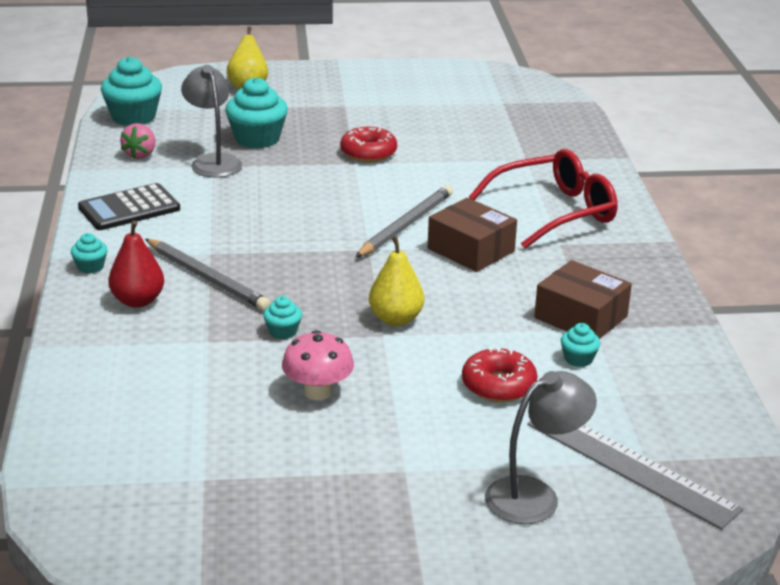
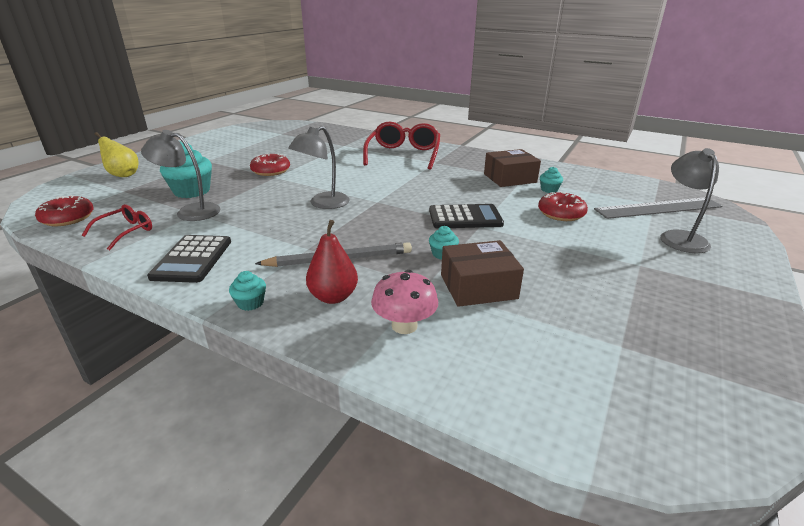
camera: 55 degrees left, 0 degrees up
(133, 117) = (68, 218): turquoise cupcake -> red donut
(140, 155) = (126, 232): pink strawberry -> red glasses
(318, 391) = (529, 265): pink mushroom -> pink mushroom (404, 325)
(319, 220) = (323, 204): none -> grey lamp
(396, 319) = (465, 217): yellow pear -> black calculator
(405, 225) = (365, 186): grey pencil -> none
(471, 250) = (414, 180): brown box -> brown box (478, 286)

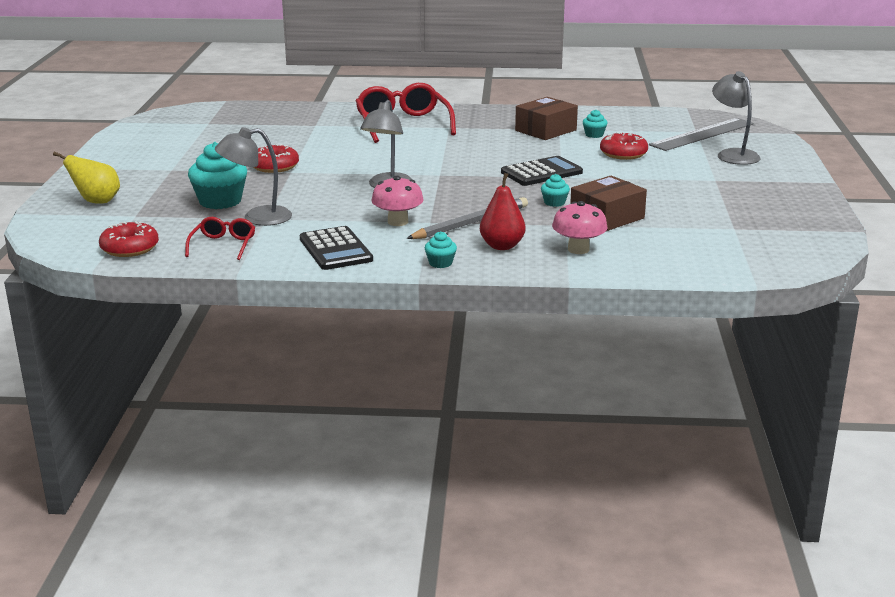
camera: 25 degrees left, 5 degrees down
(282, 241) = (398, 222): none -> pink mushroom

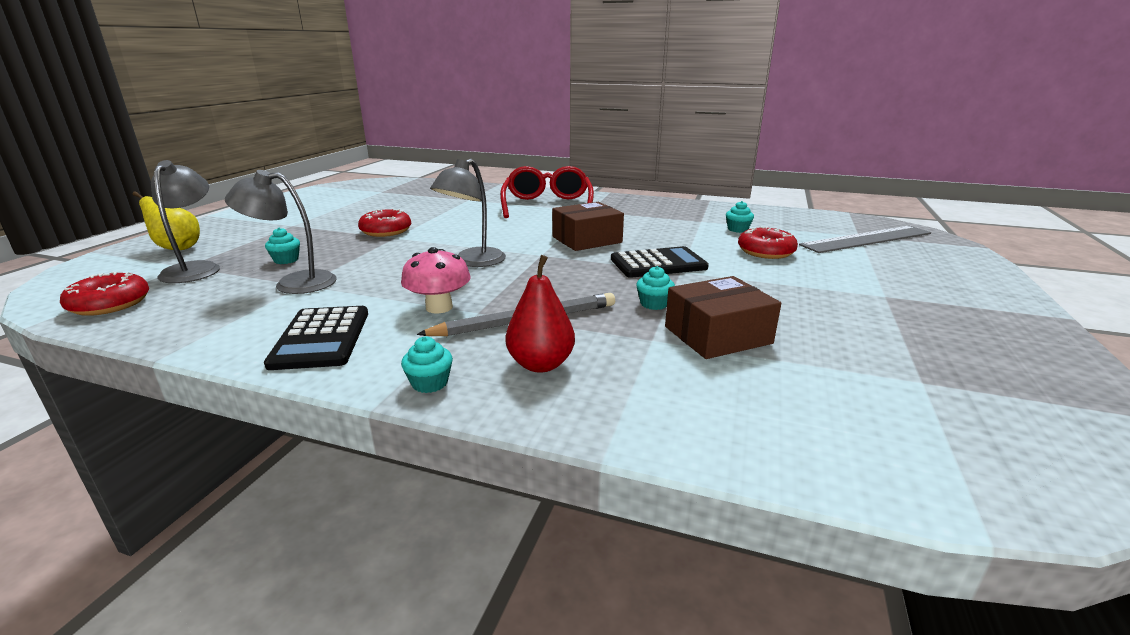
camera: 15 degrees right, 0 degrees up
(220, 201) = (286, 260): turquoise cupcake -> turquoise cupcake, size x0.49
(223, 245) = (207, 313): red glasses -> none
(545, 130) = (686, 221): brown box -> brown box (587, 239)
(578, 249) = (651, 388): pink mushroom -> none
(733, 154) = (908, 265): grey lamp -> grey lamp (195, 269)

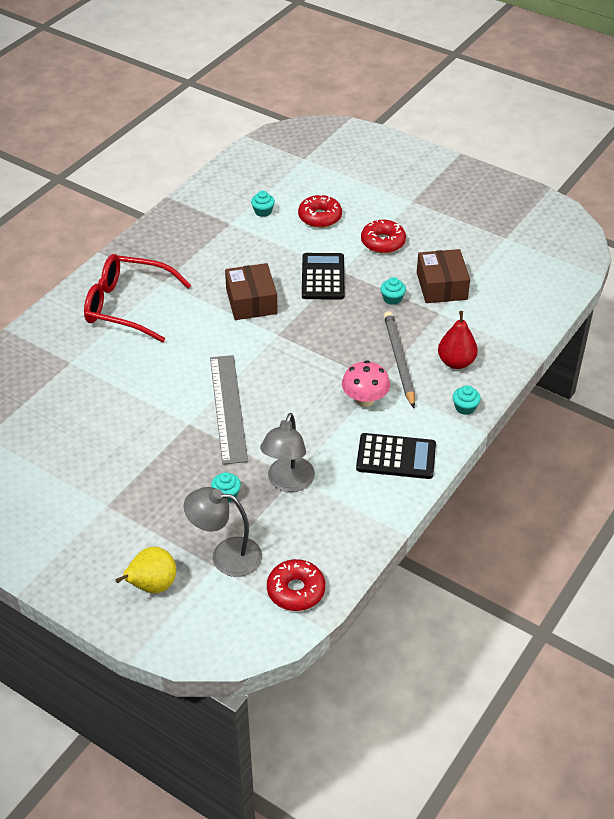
camera: 75 degrees left, 20 degrees up
(386, 231) = (165, 429): red donut -> red donut (383, 242)
(473, 262) = (279, 375): grey lamp -> none
(866, 239) = (314, 159): grey ruler -> grey ruler (228, 408)

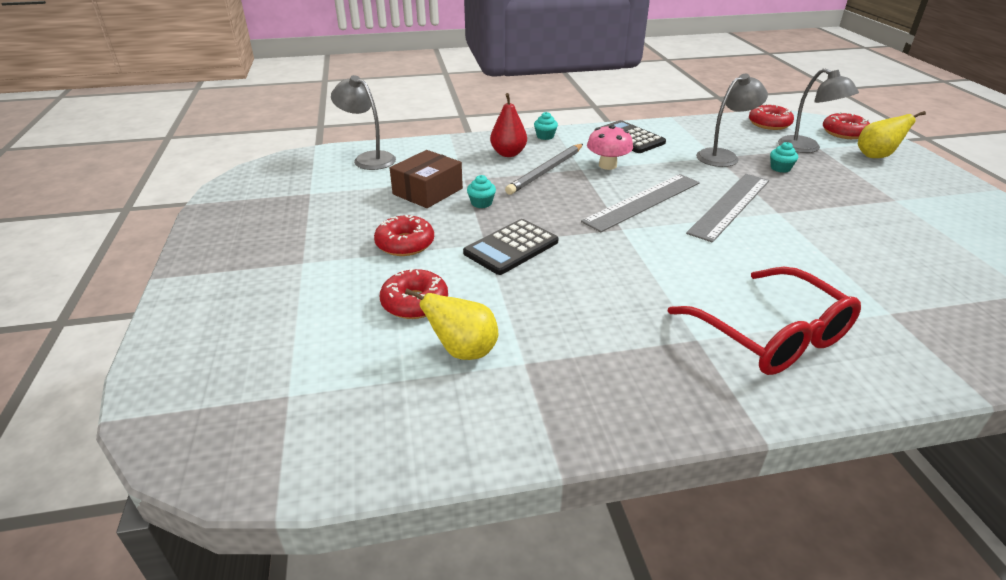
camera: 135 degrees left, 10 degrees down
(207, 625) = (844, 133): none -> red donut
(251, 301) = (613, 265): brown box -> none
(263, 211) = (463, 351): turquoise cupcake -> yellow pear
(292, 371) = (643, 201): none -> grey ruler
(537, 287) = (368, 159): none -> grey lamp

